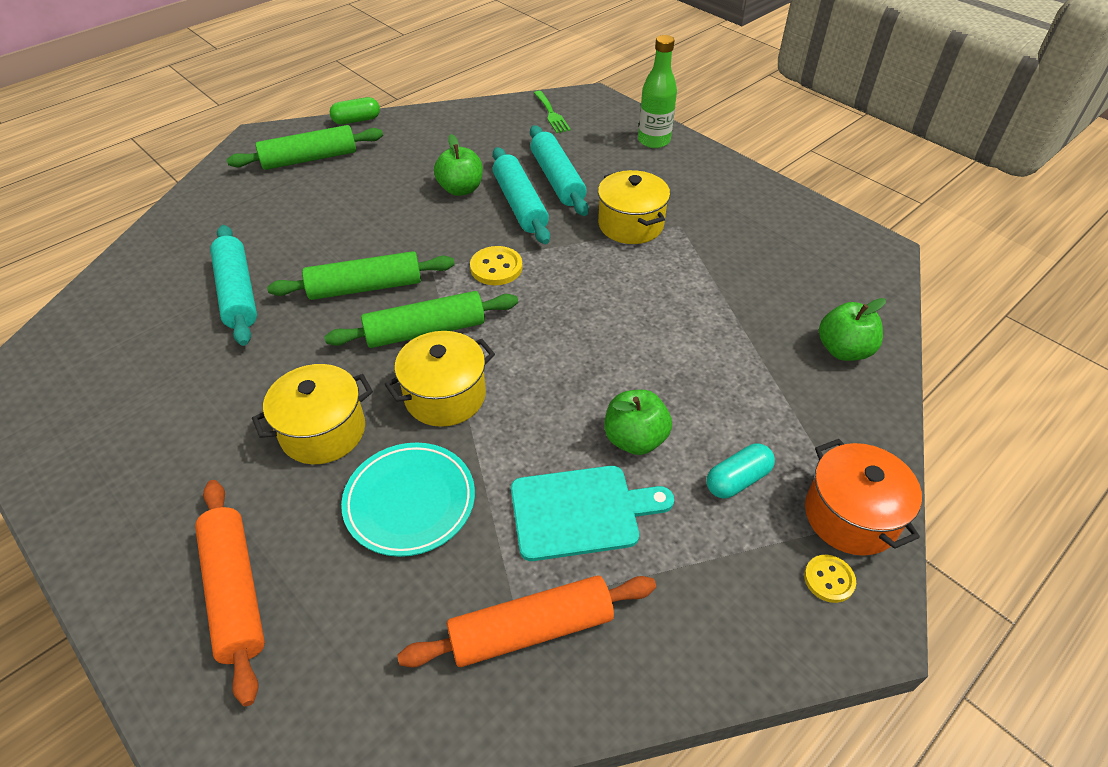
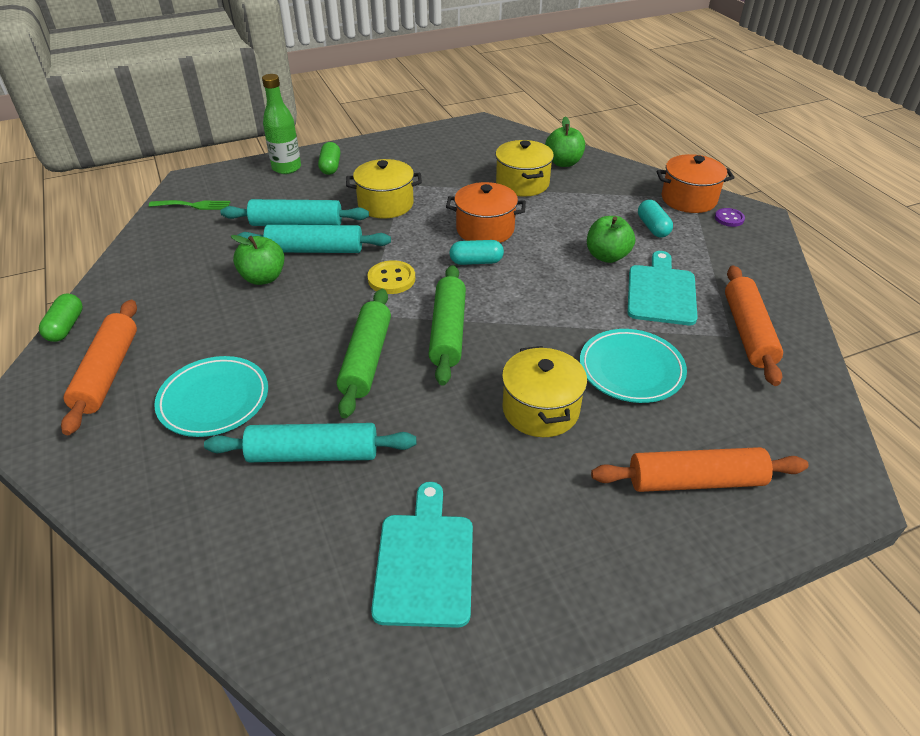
camera: 70 degrees left, 5 degrees down
(122, 394) = (424, 562): none -> turquoise cutting board
(291, 219) = (214, 400): none -> turquoise plate
(310, 159) = (107, 373): green rolling pin -> orange rolling pin
(445, 396) = (529, 333): yellow pot -> yellow pot (522, 183)
(559, 321) = (476, 261): none -> turquoise capsule
(628, 313) = (485, 229): none -> orange pot
(678, 166) = (330, 167): none -> green capsule
(829, 579) = (729, 218): yellow button -> purple button

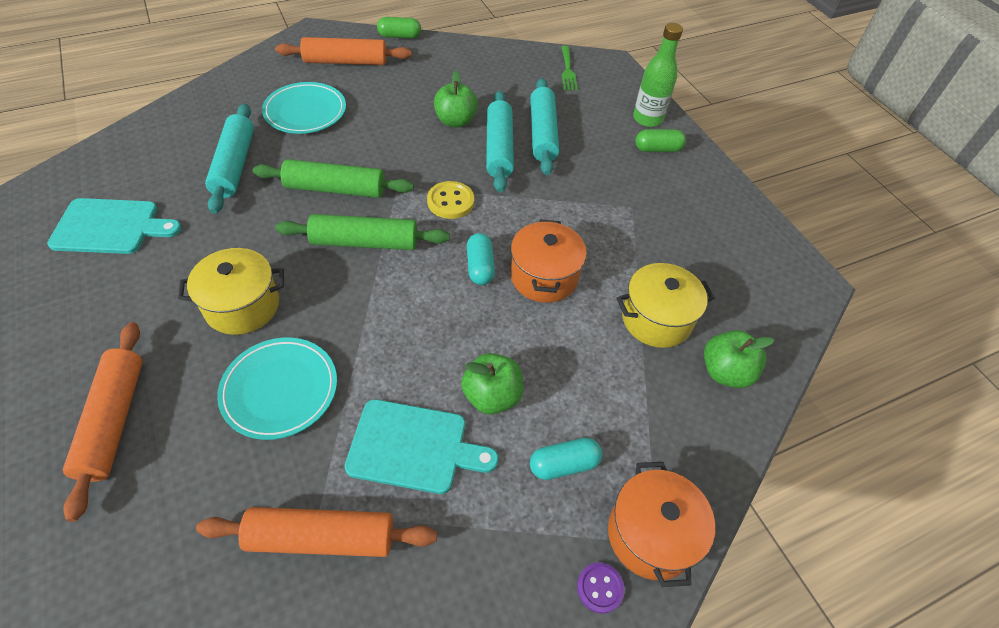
camera: 85 degrees right, 10 degrees up
(385, 204) = (587, 194): yellow pot -> none

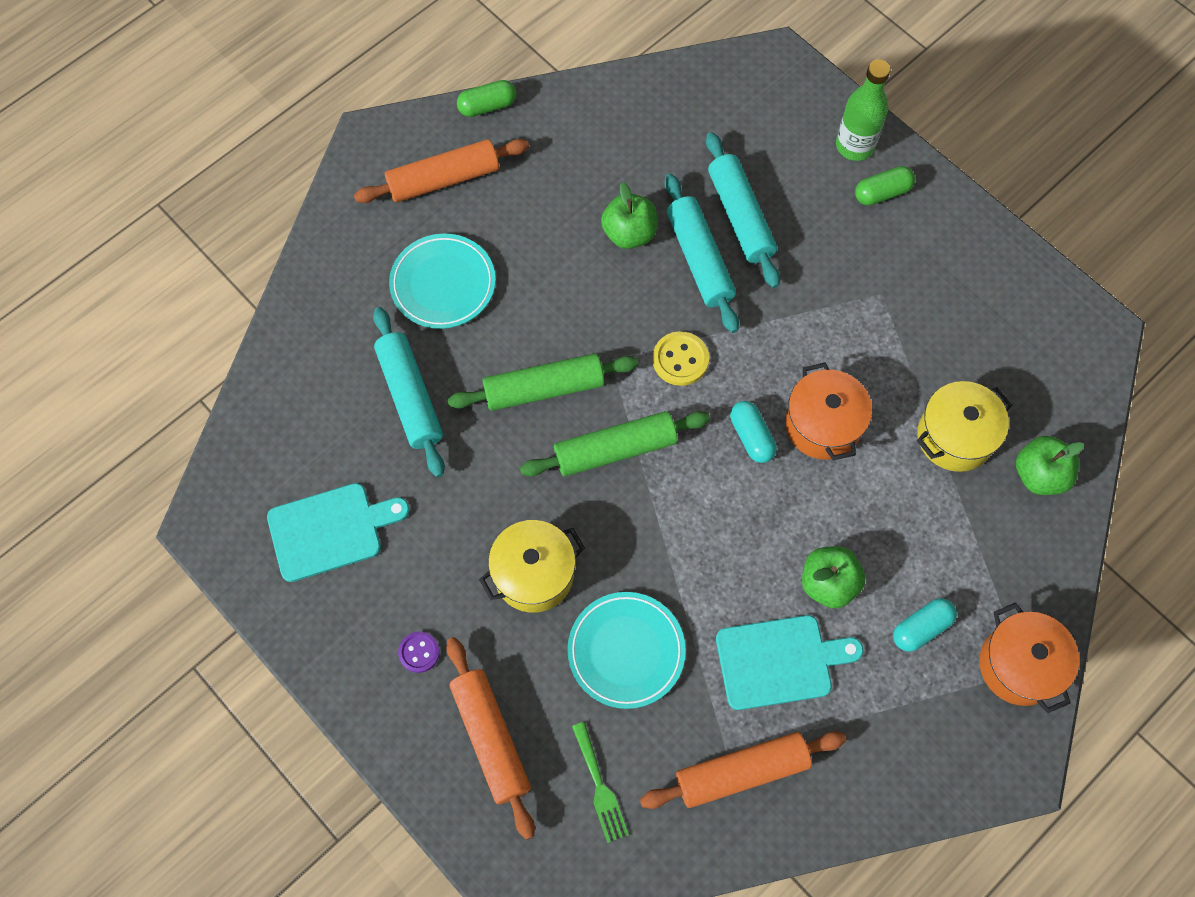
camera: 15 degrees left, 15 degrees up
(568, 70) = (728, 94): green fork -> green fork (600, 787)
(600, 588) = (991, 727): purple button -> purple button (419, 652)

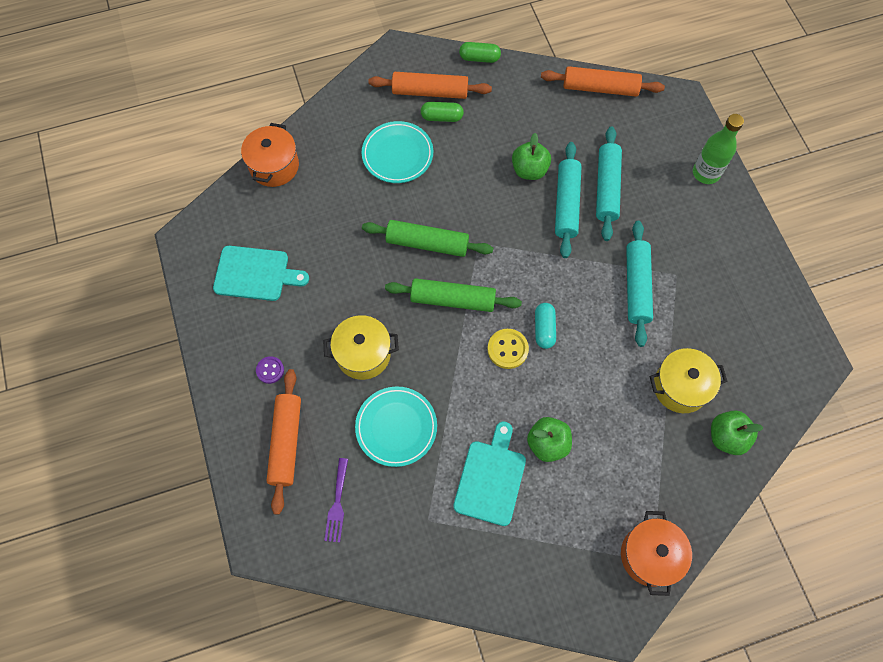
camera: 25 degrees right, 0 degrees up
(410, 396) = (343, 214): turquoise rolling pin -> turquoise rolling pin (636, 286)
(600, 787) = (337, 504): green fork -> purple fork
(680, 360) = (522, 261): yellow button -> yellow button (507, 349)
(741, 772) = (431, 537): orange rolling pin -> orange rolling pin (600, 88)
(779, 661) = (490, 478): turquoise cutting board -> turquoise cutting board turned 90 degrees counterclockwise
(822, 425) = (594, 341): orange pot -> orange pot (274, 166)
(882, 193) = (709, 210): green capsule -> green capsule (442, 117)
(921, 628) = (595, 500): turquoise capsule -> none

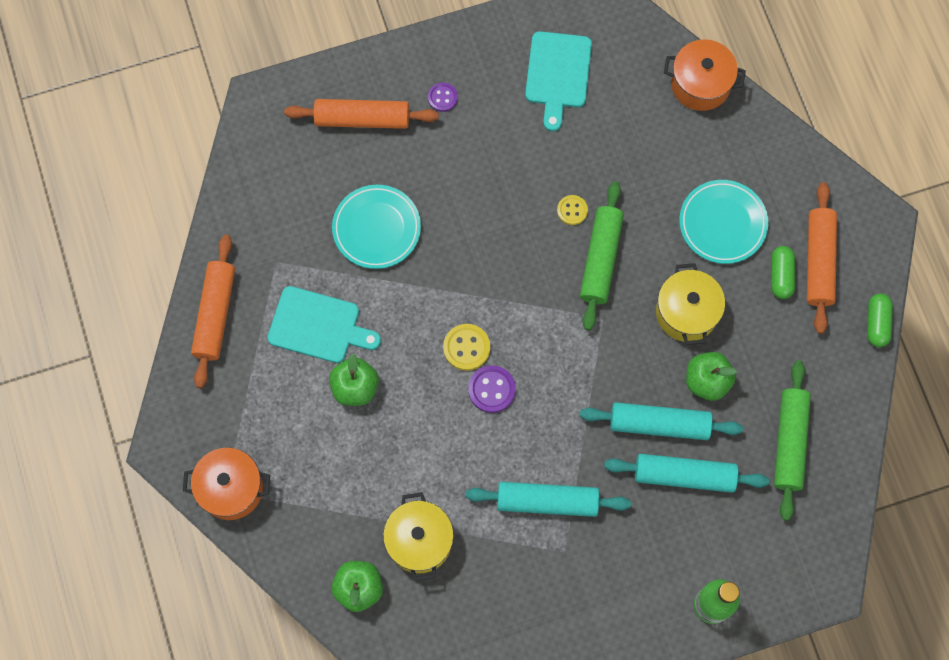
camera: 90 degrees right, 5 degrees up
(337, 504) = (296, 172): purple fork -> none
(363, 354) = (461, 192): yellow pot -> yellow pot (686, 312)
(383, 264) = (572, 210): none -> yellow button
(452, 300) = (528, 287): green rolling pin -> green rolling pin (789, 442)
(544, 329) = (492, 389): turquoise capsule -> purple button
(600, 88) = (838, 478): orange rolling pin -> orange rolling pin (215, 314)

